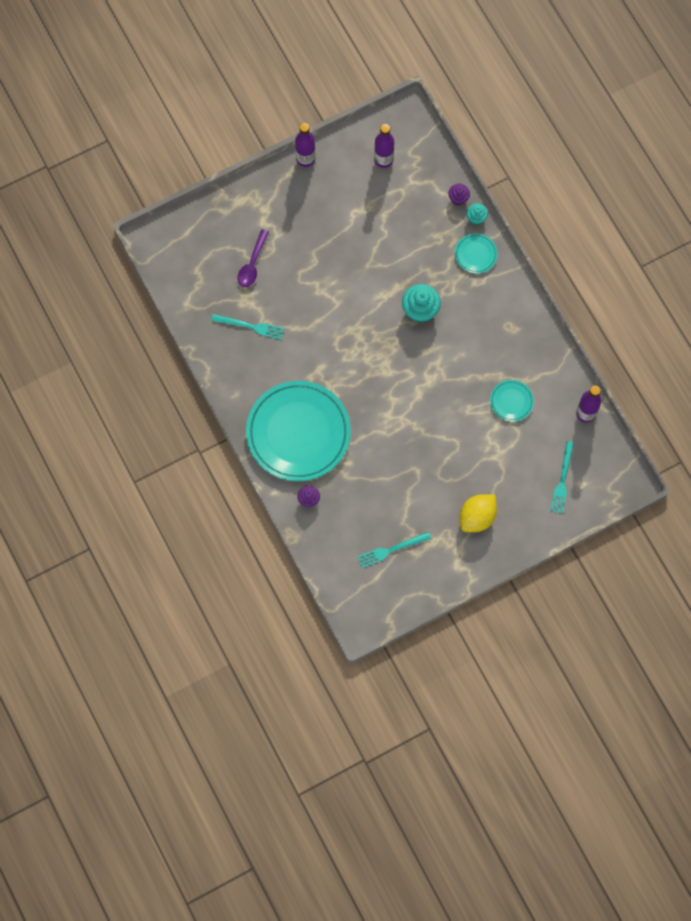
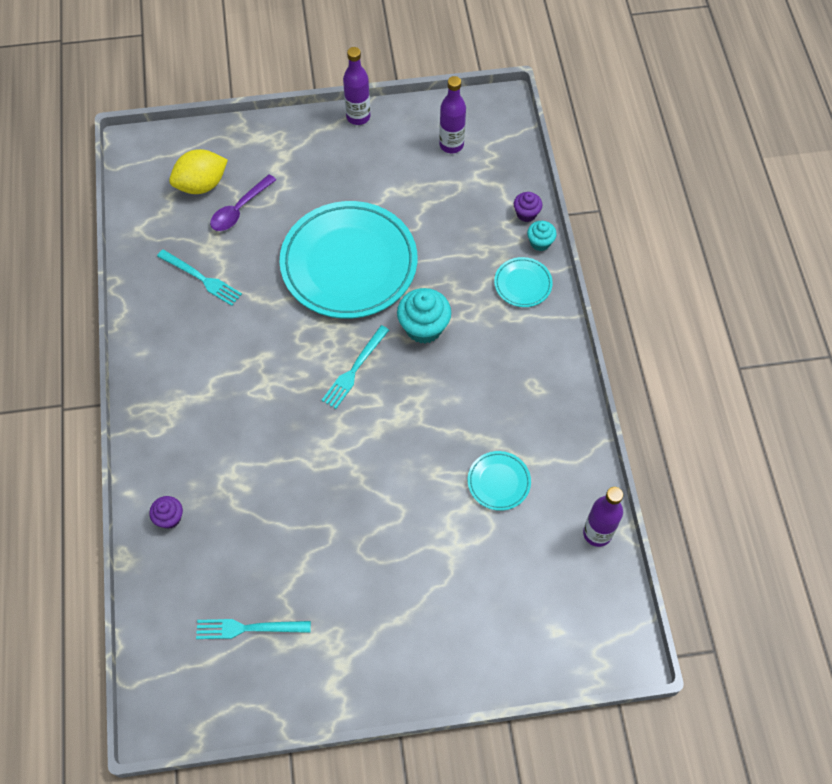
camera: 20 degrees right, 10 degrees down
(298, 433) = (198, 426): turquoise plate -> turquoise plate (349, 264)
(477, 517) = (388, 625): yellow lemon -> yellow lemon (201, 185)
(562, 480) = (530, 615): turquoise fork -> turquoise fork (354, 369)

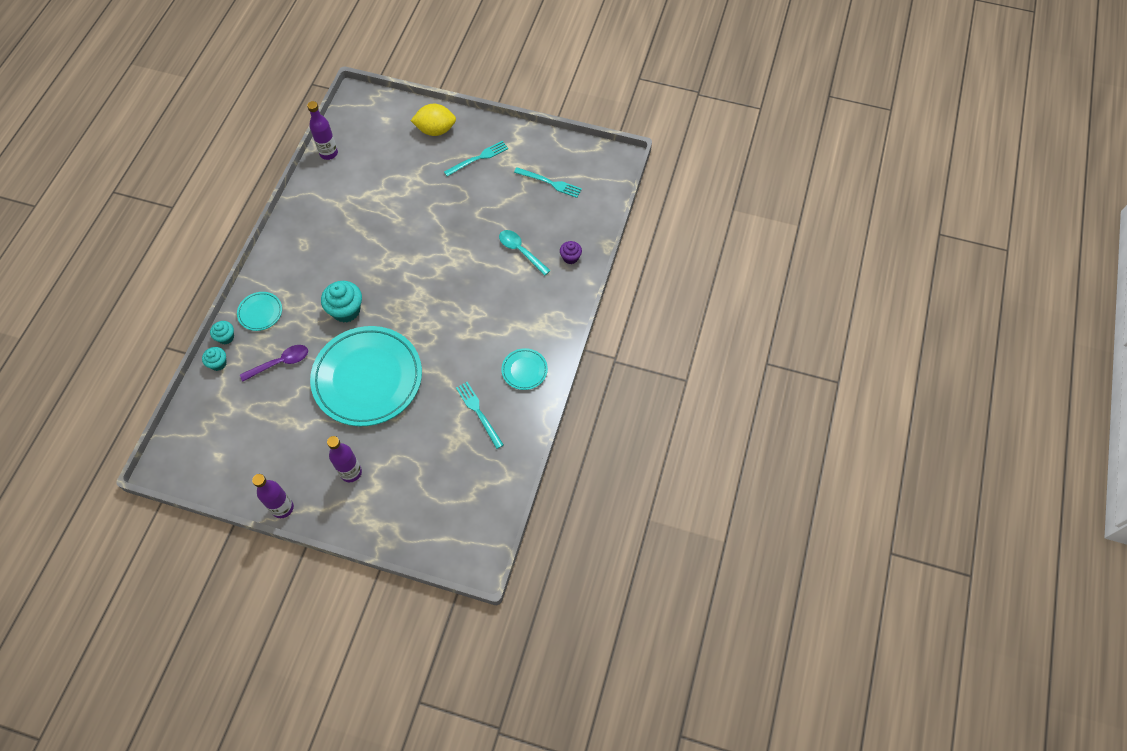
camera: 155 degrees left, 0 degrees up
(201, 185) = (441, 497): yellow lemon -> yellow lemon (435, 130)
(239, 209) = (422, 460): purple spoon -> purple spoon (280, 363)
(242, 498) = (521, 251): none -> turquoise spoon
(354, 369) = (408, 301): turquoise fork -> turquoise fork (478, 158)
(451, 145) = (229, 447): purple bottle -> purple bottle (351, 472)
(498, 482) = (364, 200): turquoise plate -> turquoise plate (524, 370)
(526, 214) = (218, 363): purple cupcake -> turquoise cupcake

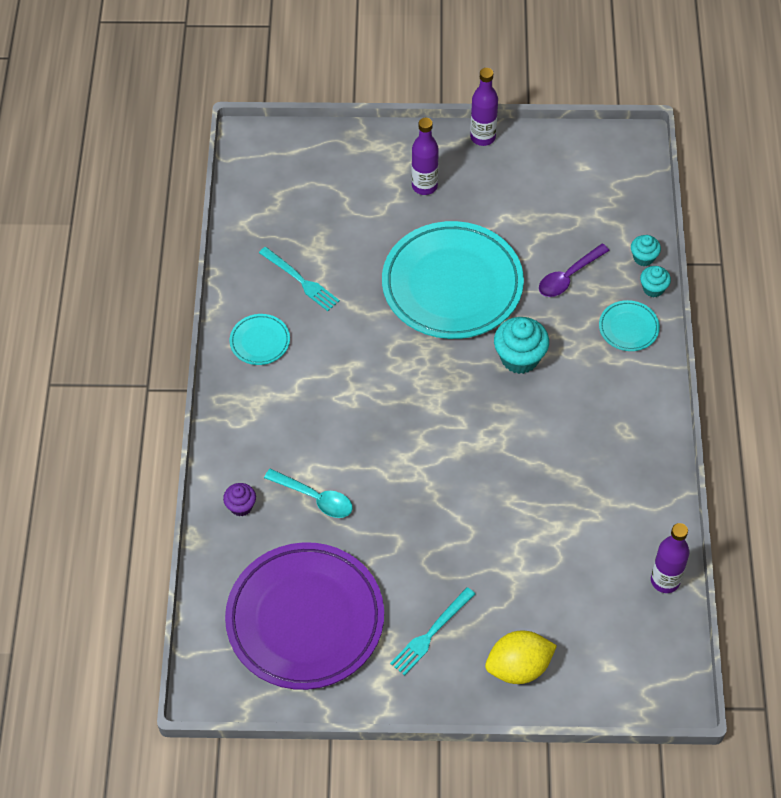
camera: 165 degrees right, 5 degrees down
(550, 183) = (305, 619): turquoise fork -> purple plate

